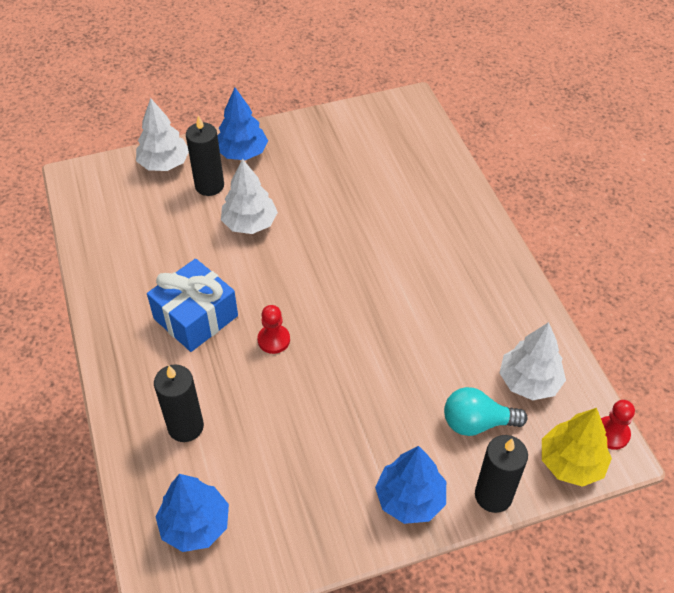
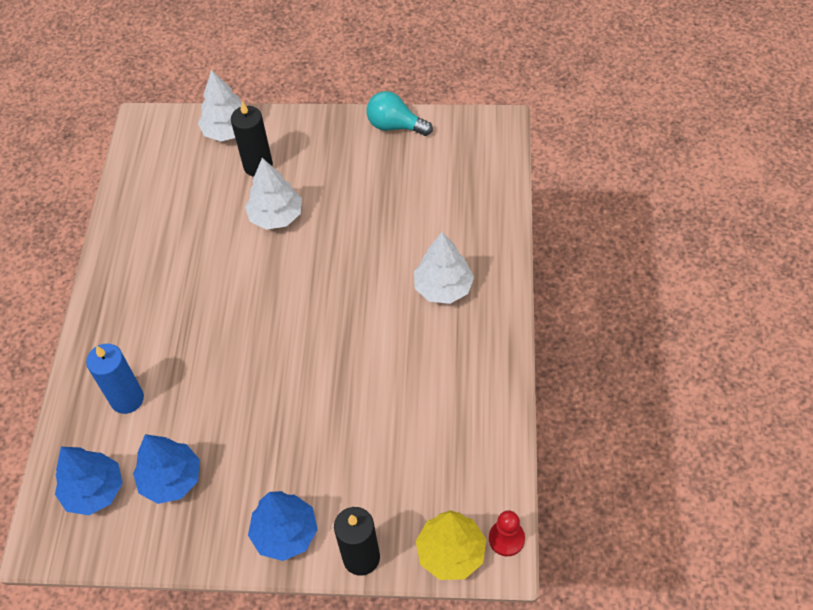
camera: 25 degrees right, 5 degrees up
(185, 426) = (127, 399): black candle -> blue candle
(196, 317) = (184, 297): blue gift -> none
(242, 153) = (305, 139): blue tree -> blue tree (171, 479)
(274, 340) = (241, 341): red pawn -> none
(476, 423) = (383, 483): turquoise light bulb -> turquoise light bulb (395, 126)
(529, 382) = (455, 460): white tree -> white tree (443, 288)

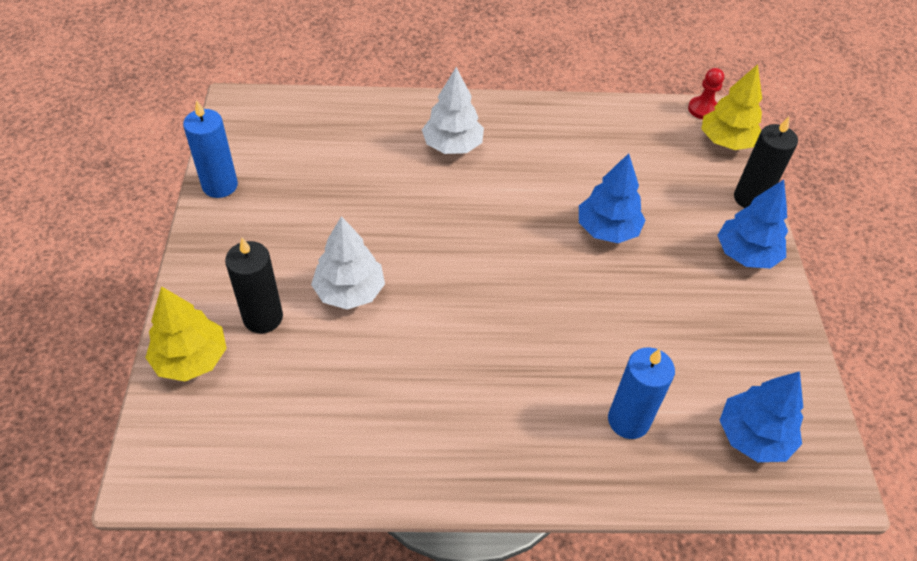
camera: 100 degrees left, 5 degrees down
(171, 479) = (718, 359): blue tree -> blue tree (607, 229)
(228, 131) = (191, 359): white tree -> yellow tree
(395, 126) = (220, 185): turquoise light bulb -> blue candle

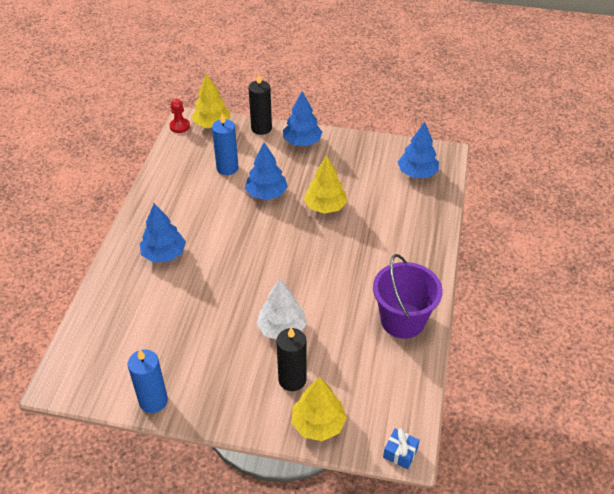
camera: 75 degrees left, 5 degrees down
(143, 469) = (400, 453): none -> blue gift
(393, 447) = (402, 320): none -> purple bucket
(452, 146) = (164, 254): white tree -> blue tree
(609, 307) = (325, 207): none -> yellow tree
(628, 420) = (401, 216): blue candle -> blue candle (227, 168)

